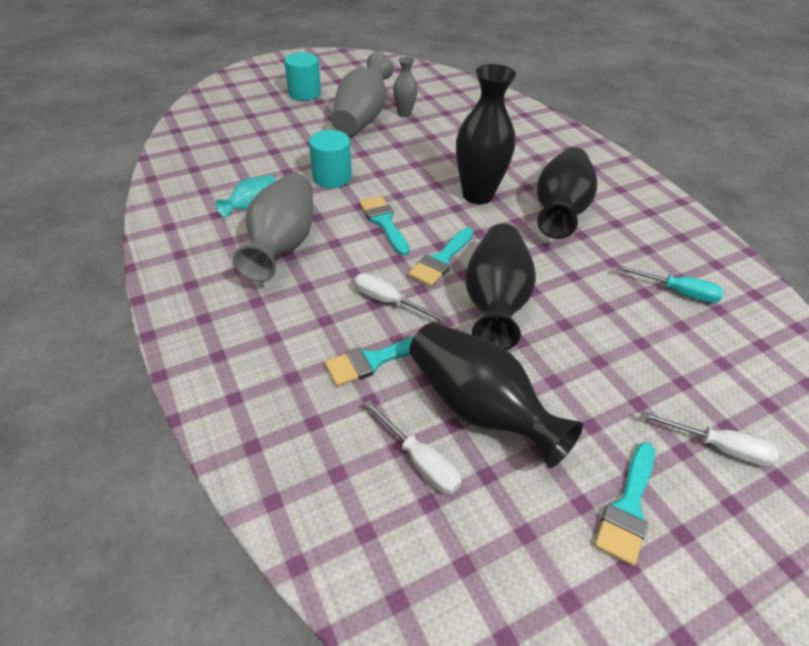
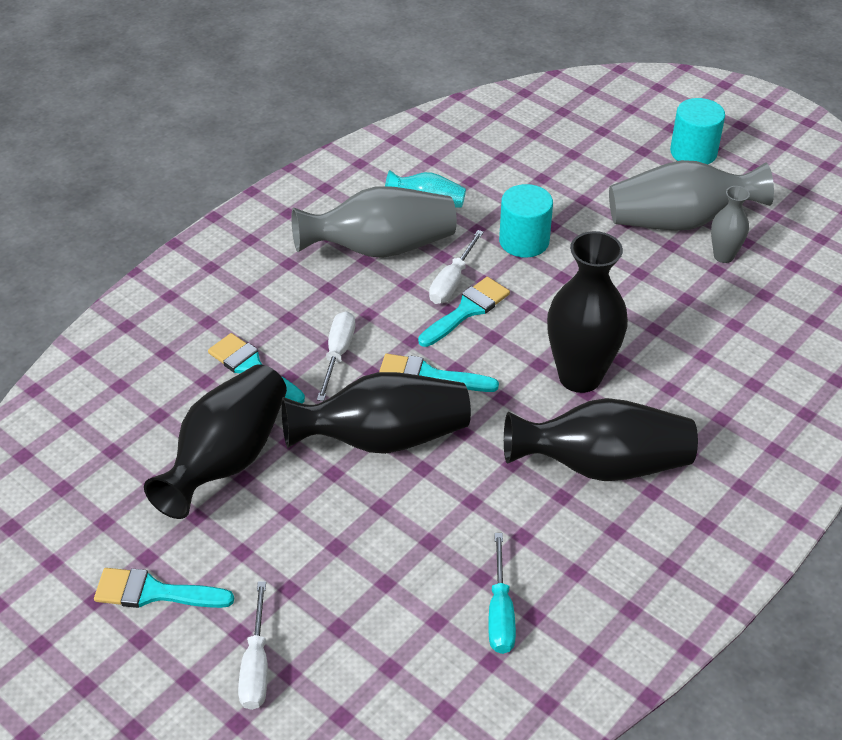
camera: 70 degrees right, 0 degrees up
(420, 461) = (151, 433): white screwdriver -> white screwdriver (452, 281)

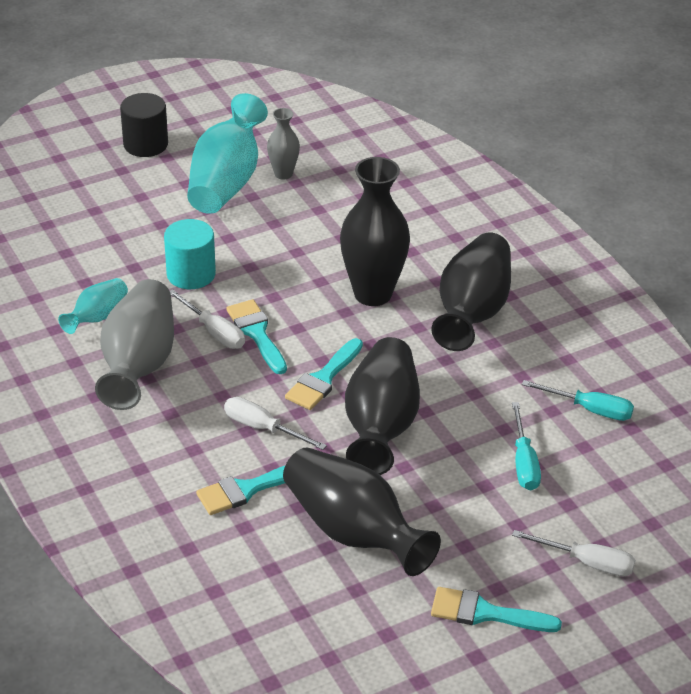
camera: 70 degrees left, 5 degrees down
(154, 592) = (485, 613): turquoise brush -> turquoise brush turned 75 degrees clockwise
(385, 571) = (524, 462): none -> turquoise screwdriver
(679, 221) = (226, 181): grey vase -> turquoise vase
(693, 152) = (145, 144): turquoise cylinder -> black cylinder

